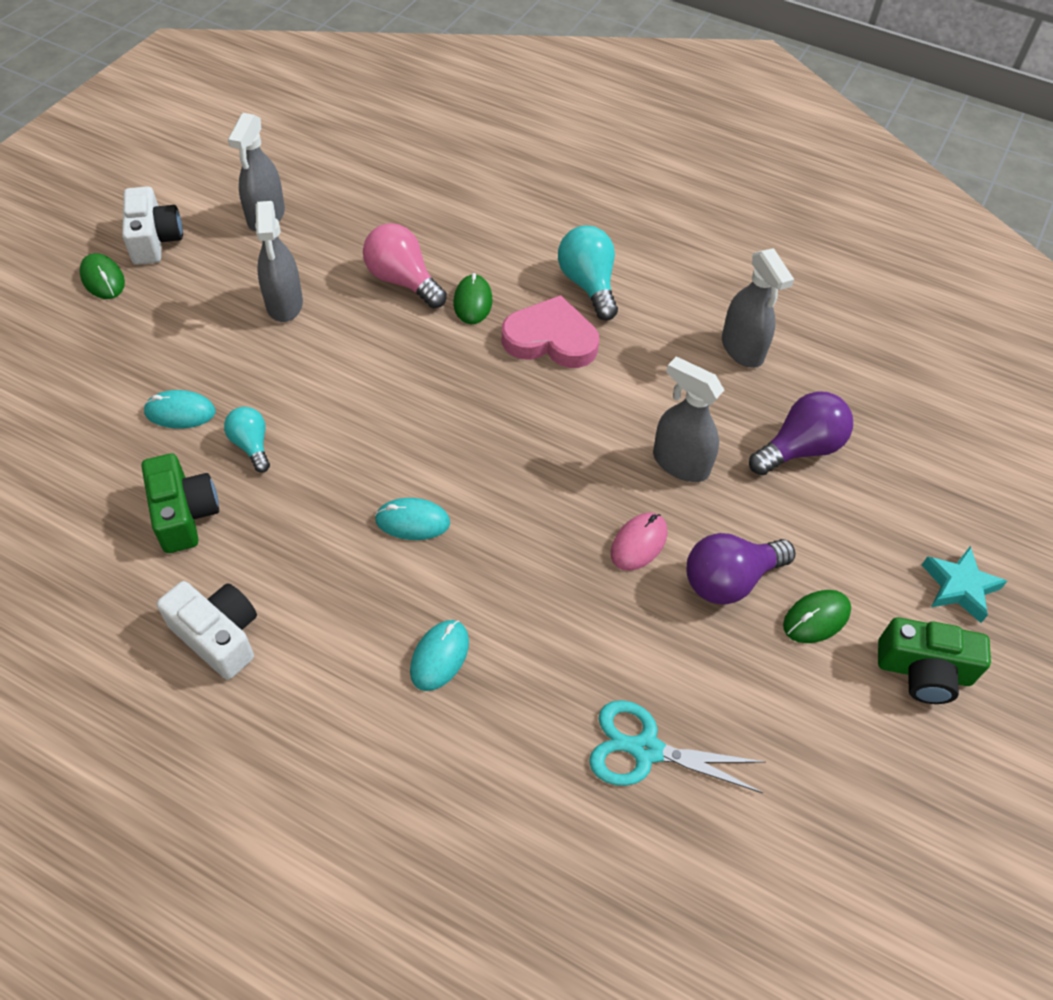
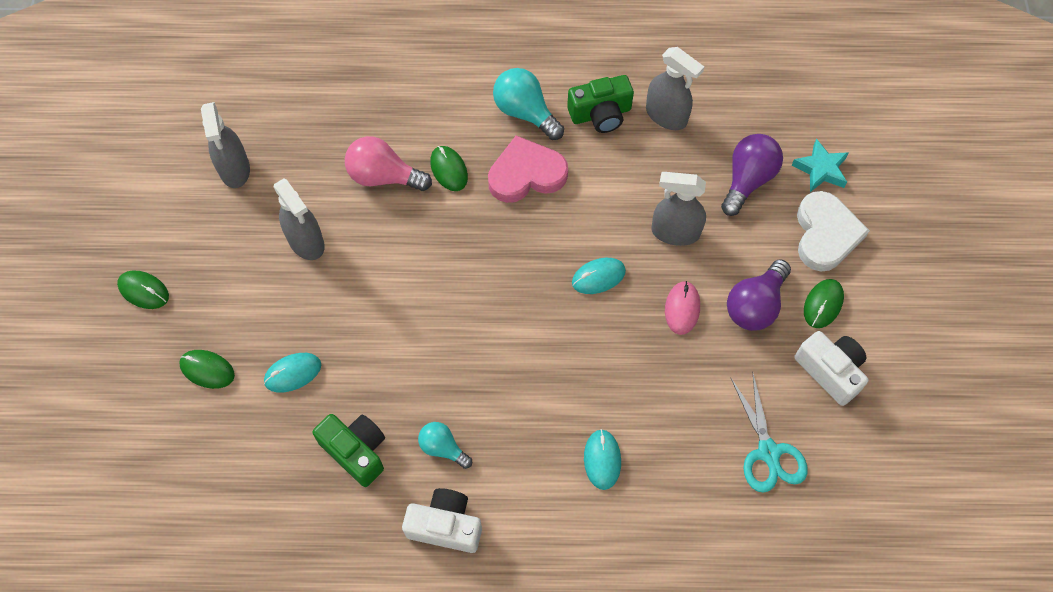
camera: 25 degrees left, 10 degrees up
(103, 371) = (207, 370): none -> green mouse
(154, 240) = (159, 235): white camera -> white camera (830, 371)
(251, 445) = (366, 372): turquoise light bulb -> turquoise light bulb (443, 448)
(412, 521) = (521, 372): turquoise mouse -> turquoise mouse (598, 277)
(646, 750) = (768, 452): turquoise scissors -> turquoise scissors turned 90 degrees counterclockwise
(863, 545) = (825, 234): none -> white heart
(923, 671) = (905, 307): green camera -> green camera (600, 114)
(959, 587) = (898, 235): turquoise star -> turquoise star (821, 169)

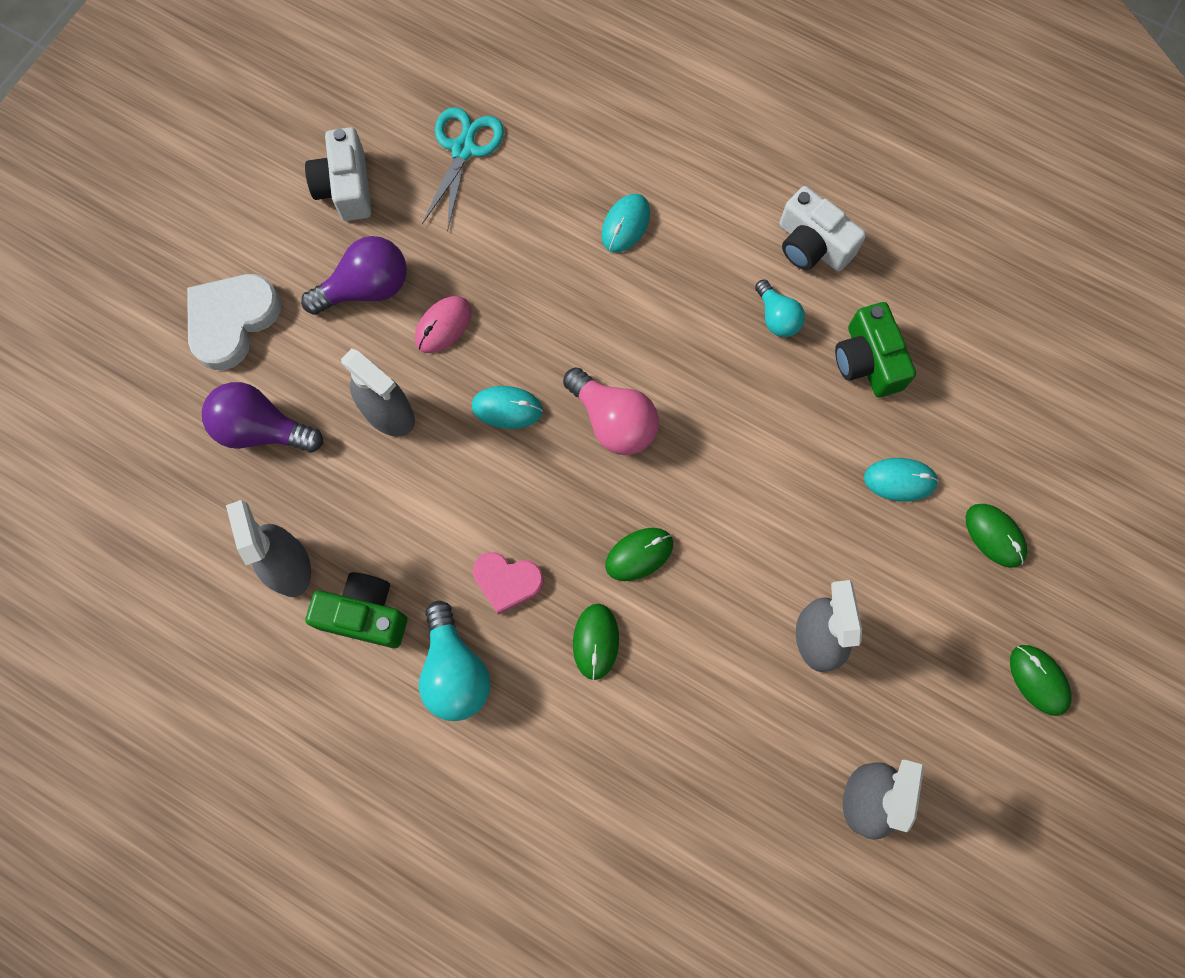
camera: 150 degrees left, 10 degrees up
(384, 177) = (680, 677): pink light bulb -> pink light bulb (613, 421)
(526, 174) = (507, 581): pink heart -> pink heart, size x0.64
(747, 180) = (262, 429): purple light bulb -> purple light bulb turned 45 degrees clockwise
(821, 169) = (172, 396): turquoise star -> none
(823, 304) = (298, 252): green mouse -> green mouse (639, 554)

